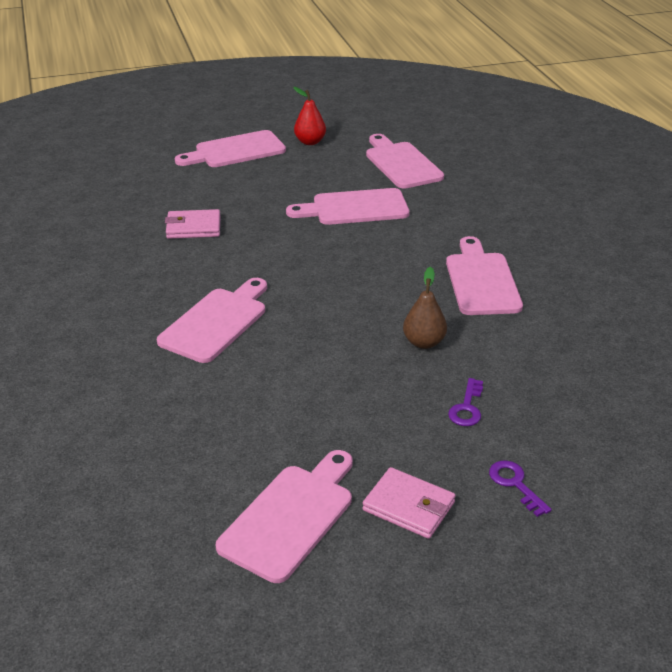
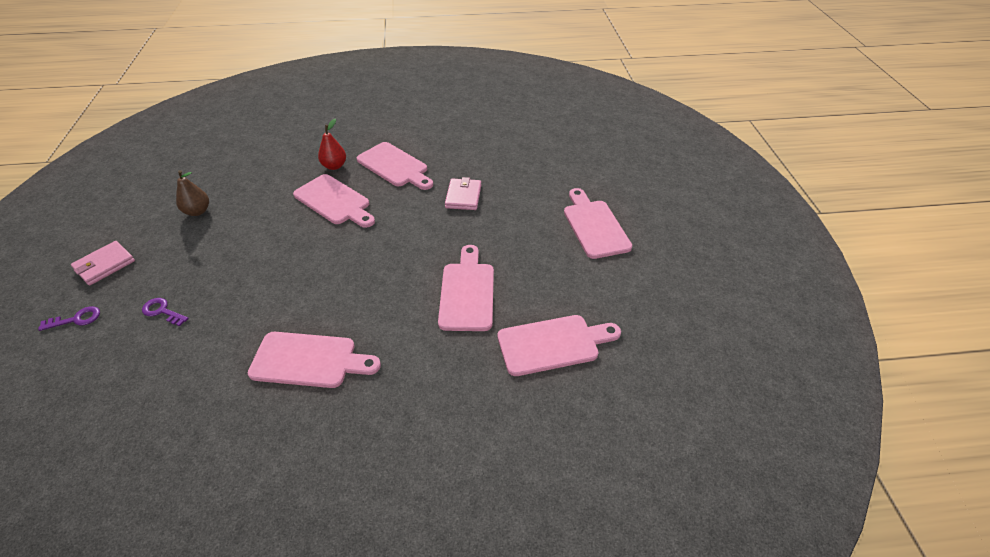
camera: 100 degrees right, 10 degrees up
(291, 517) = (139, 218): pink cutting board -> pink cutting board (394, 166)
(310, 142) = (611, 278): red pear -> red pear (334, 166)
(424, 342) = (248, 302): brown pear -> brown pear (197, 211)

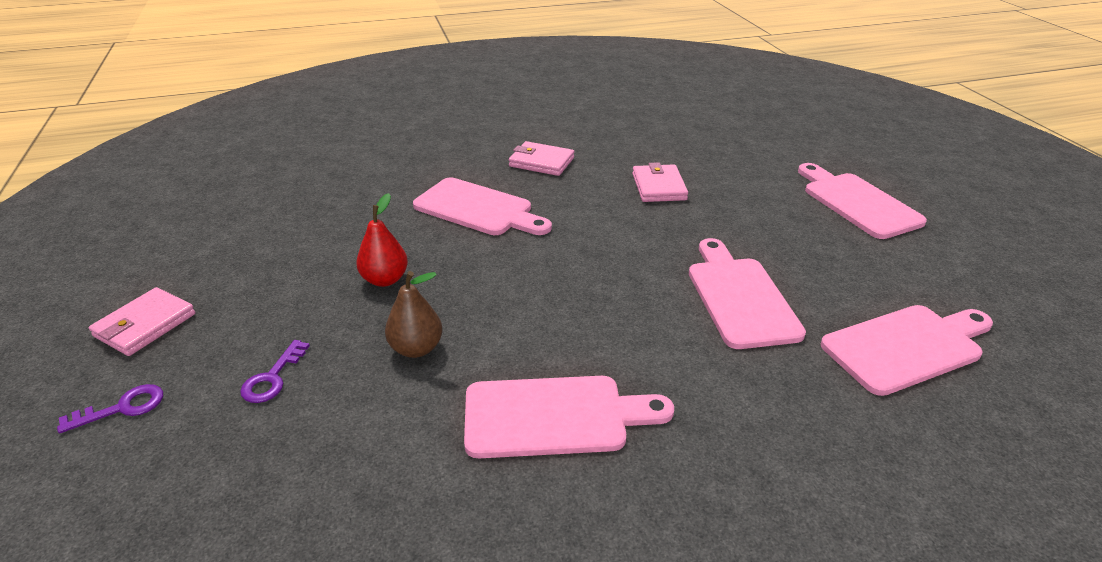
camera: 10 degrees left, 10 degrees down
(162, 311) = (272, 378): purple key -> purple key turned 90 degrees counterclockwise
(197, 211) = (272, 240): brown pear -> brown pear (416, 348)
(334, 166) = (455, 169): red pear -> red pear (385, 279)
(394, 166) = (541, 162): pink cutting board -> pink wallet

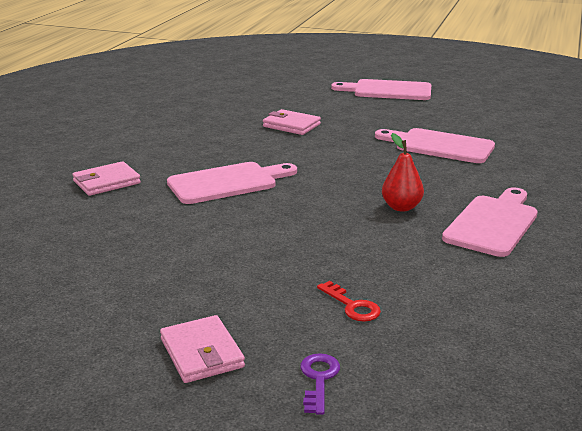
camera: 55 degrees left, 10 degrees down
(272, 378) = (352, 306): purple key -> red key
(385, 279) = (277, 237): red pear -> red pear (401, 207)
(416, 348) = (379, 246): brown pear -> none
(541, 162) = (195, 145): pink wallet -> pink wallet (106, 182)
(907, 347) = (523, 128): pink cutting board -> none

